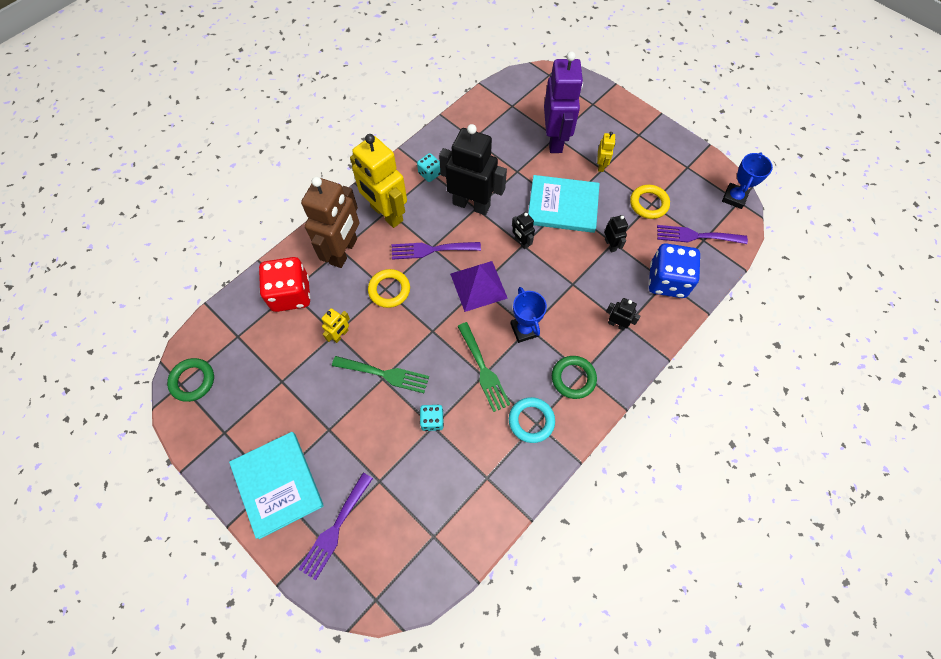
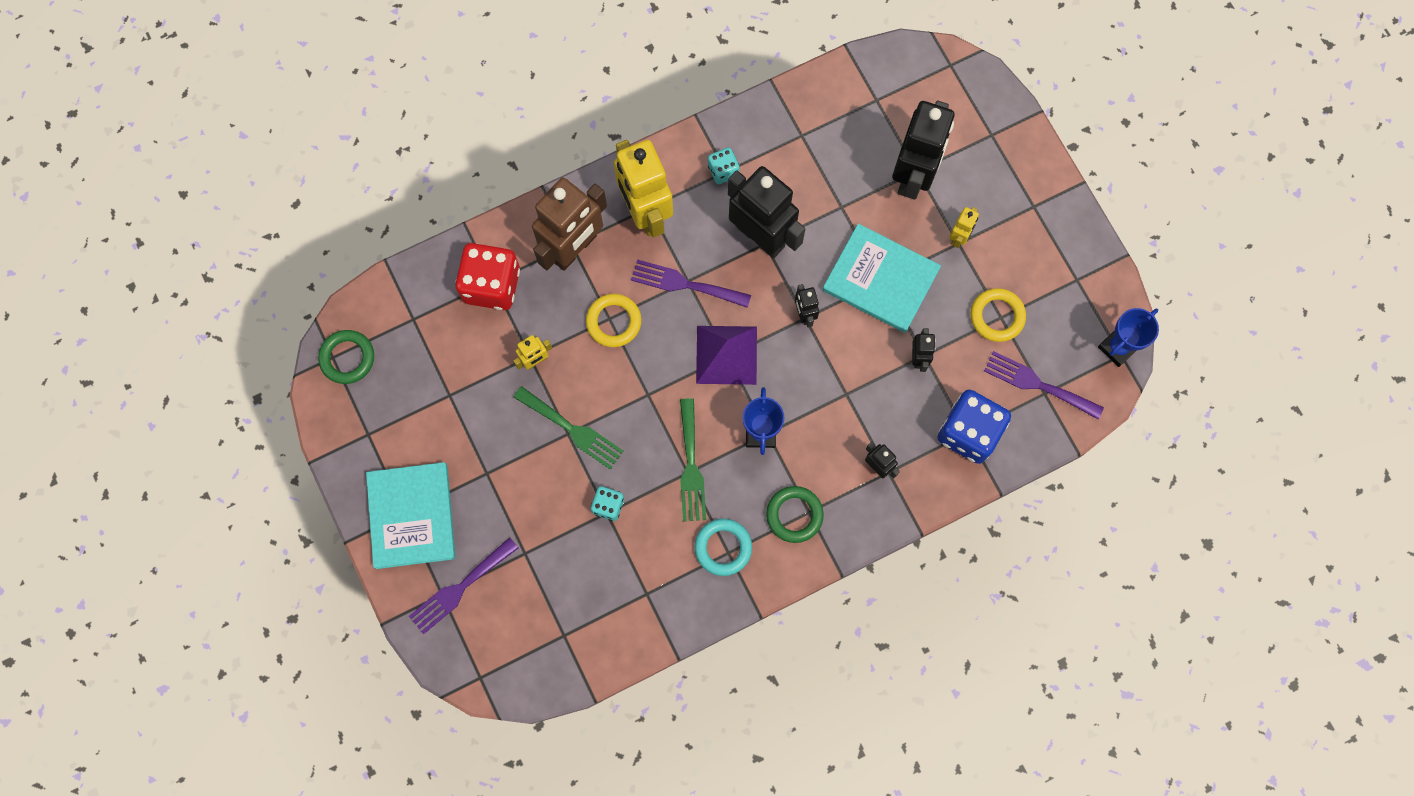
camera: 20 degrees right, 10 degrees up
(555, 140) = (913, 175): purple robot -> black robot

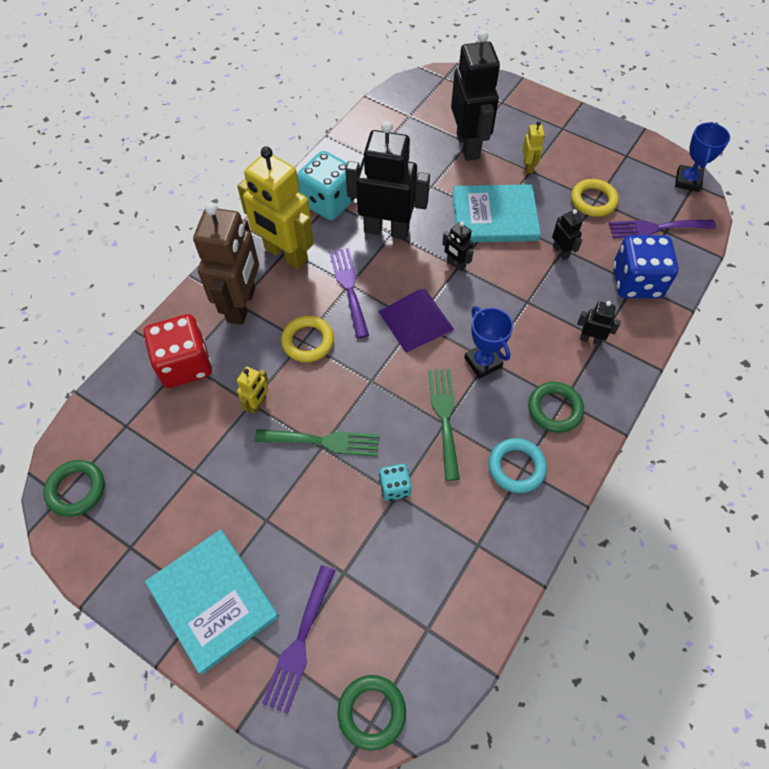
camera: 30 degrees left, 15 degrees down
(485, 670) = (371, 712): none -> green ring
(685, 284) = (349, 287): purple fork -> purple fork turned 90 degrees clockwise
(691, 466) = (444, 417): green fork -> green fork turned 150 degrees counterclockwise
(723, 171) = (328, 202): turquoise dice -> turquoise dice, size x1.98

